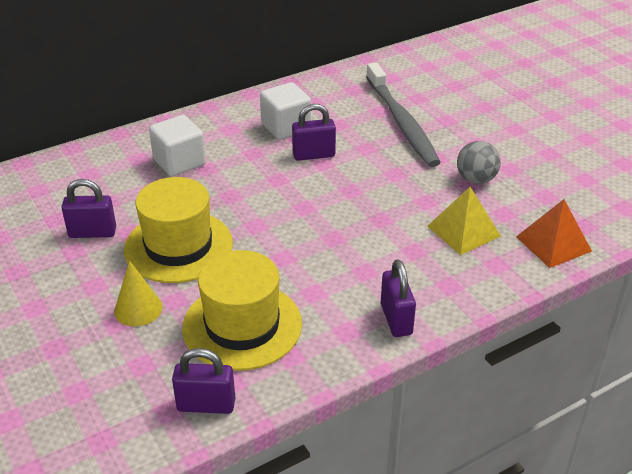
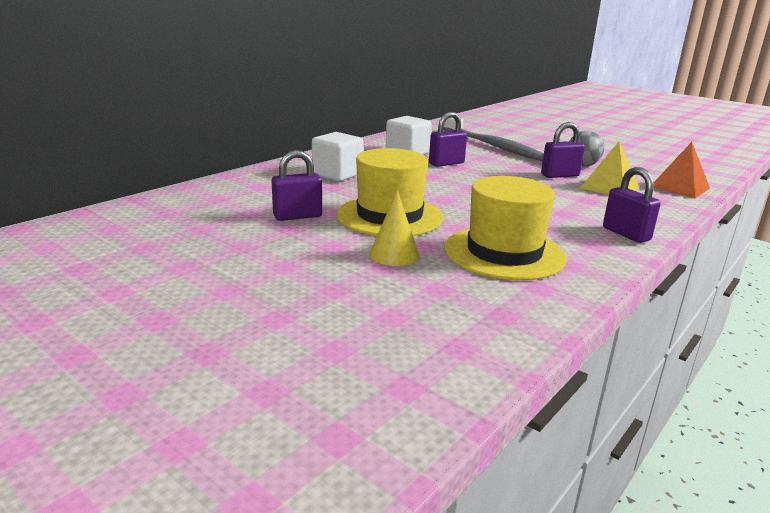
camera: 20 degrees left, 15 degrees down
(206, 405) = (535, 305): purple padlock -> purple padlock (560, 175)

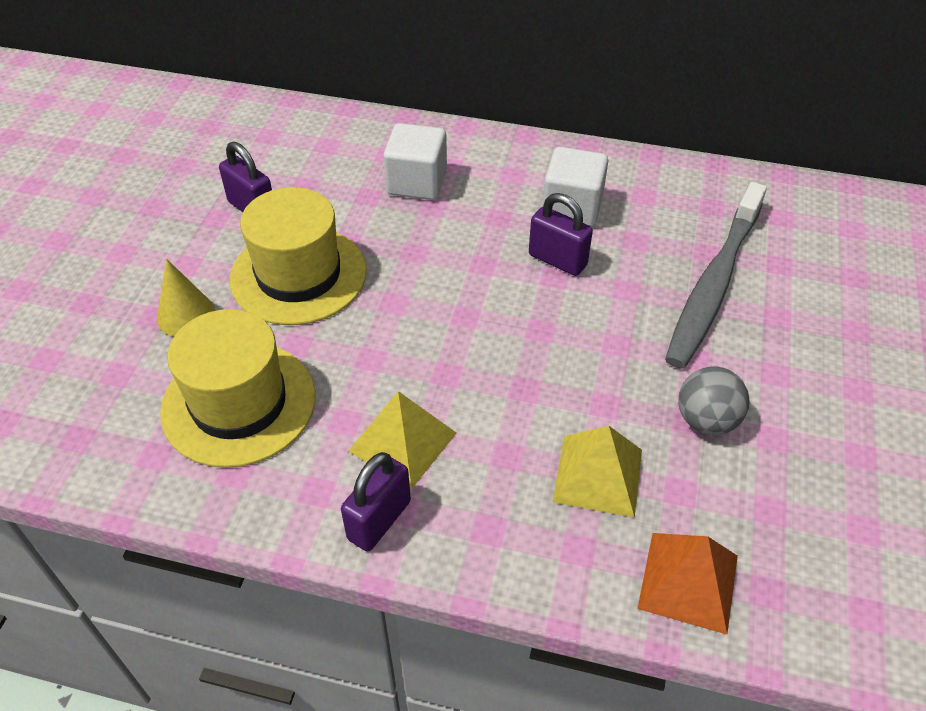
camera: 65 degrees right, 25 degrees up
(560, 175) = (612, 400): purple padlock -> none
(565, 218) = (402, 441): none -> yellow pyramid

